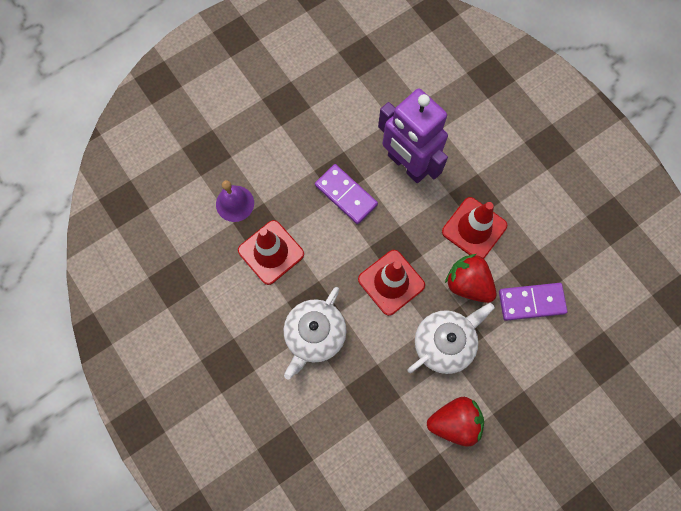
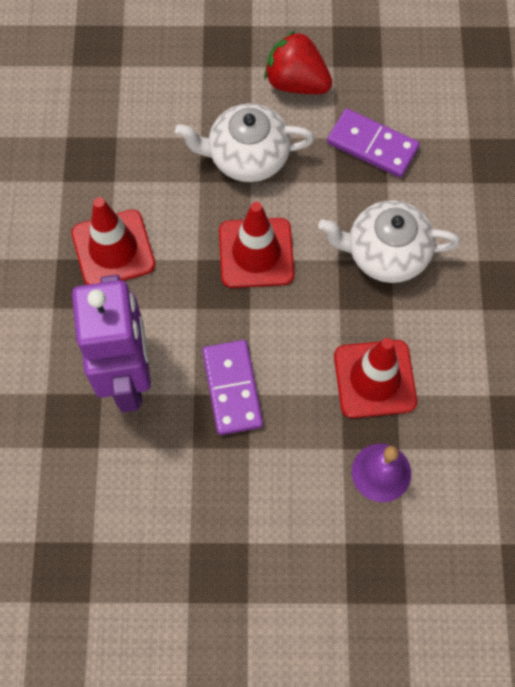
camera: 145 degrees left, 5 degrees down
(314, 335) = (385, 253): white teapot -> white teapot turned 150 degrees counterclockwise
(468, 283) = (171, 197): red strawberry -> none
(531, 302) = (120, 136): purple domino -> purple domino (372, 145)

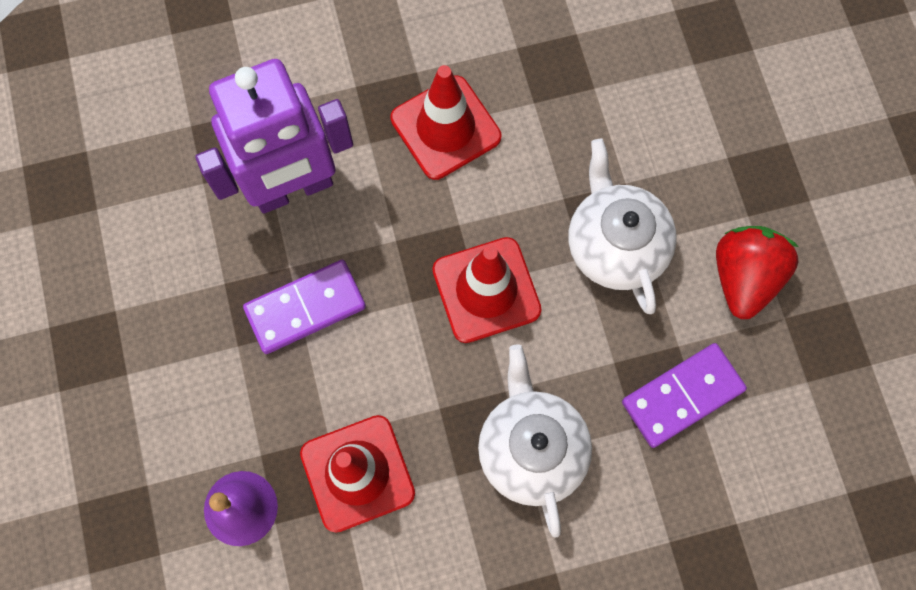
camera: 75 degrees right, 5 degrees up
(372, 145) = (682, 396): purple domino -> purple domino turned 45 degrees clockwise

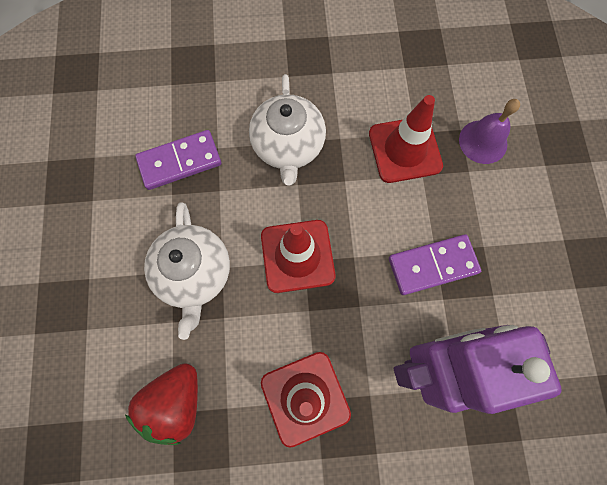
camera: 170 degrees left, 0 degrees up
(744, 277) = (109, 233): red strawberry -> red strawberry (175, 403)

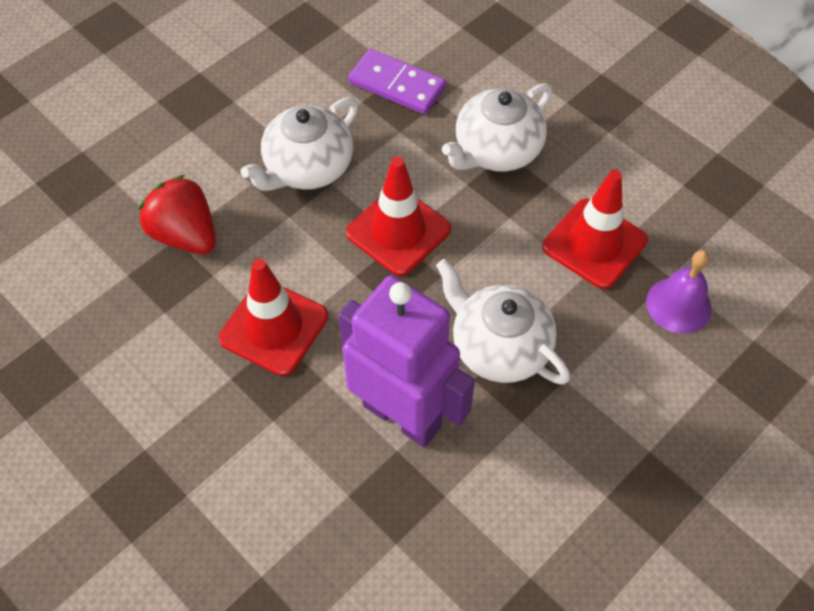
camera: 50 degrees right, 15 degrees down
(175, 403) = (185, 235): red strawberry -> red strawberry turned 60 degrees clockwise
(432, 265) = (499, 346): purple domino -> white teapot

